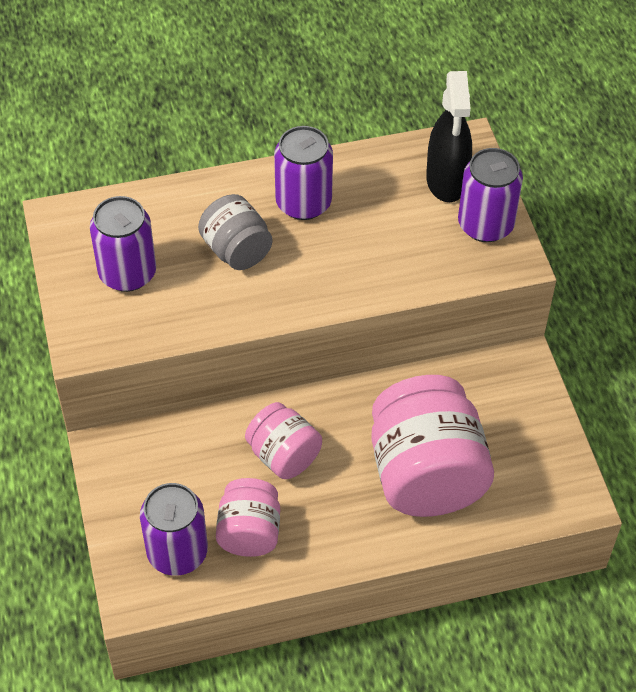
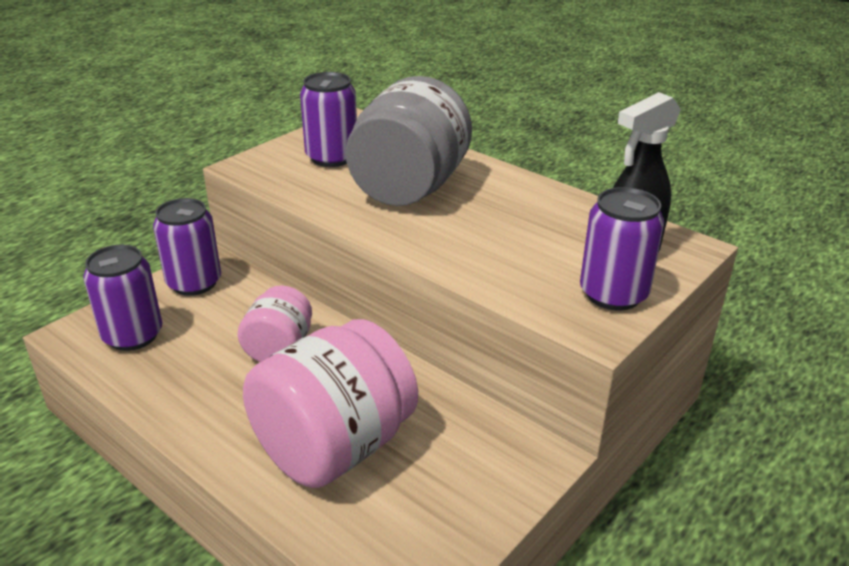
camera: 55 degrees right, 20 degrees down
(236, 250) = (409, 188): grey jar -> grey jar, size x1.82
(249, 532) = (180, 364): pink jar -> none
(303, 203) = (498, 197): purple can -> purple can (194, 283)

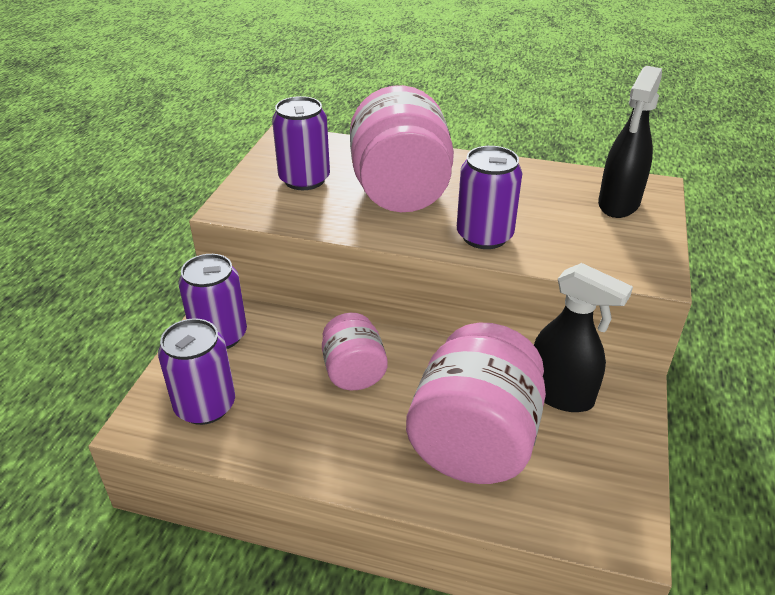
camera: 25 degrees left, 5 degrees up
(409, 188) = (400, 192): grey jar -> pink jar
(460, 435) = (561, 395): none -> black spray bottle
(613, 294) = (638, 241): purple can -> purple can (484, 236)

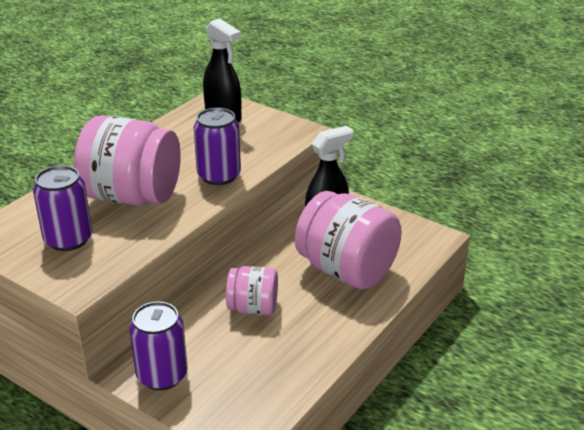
camera: 70 degrees left, 5 degrees down
(205, 406) = (243, 395): purple can -> none

